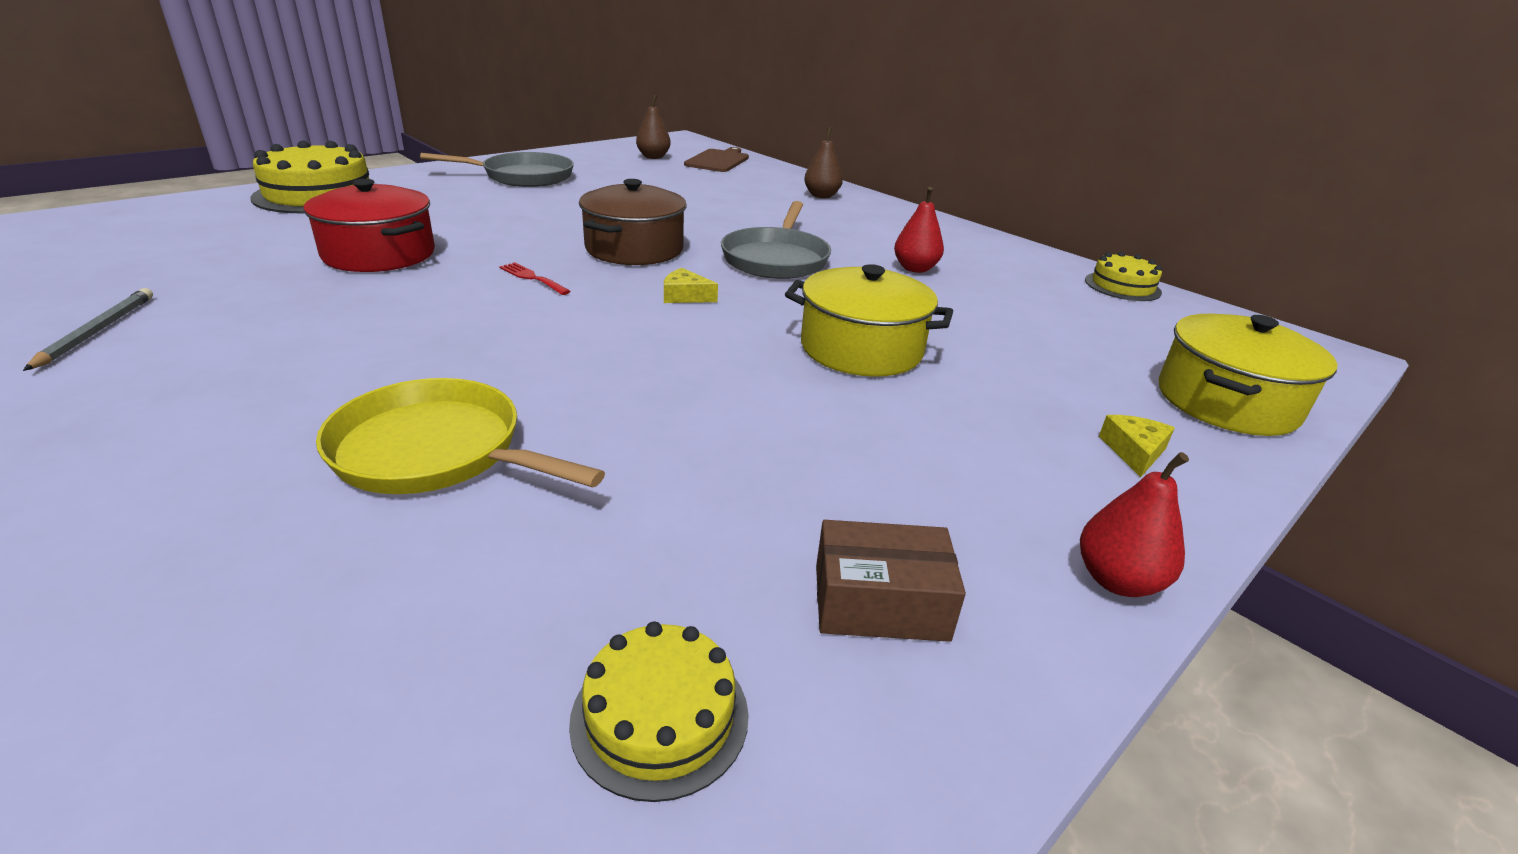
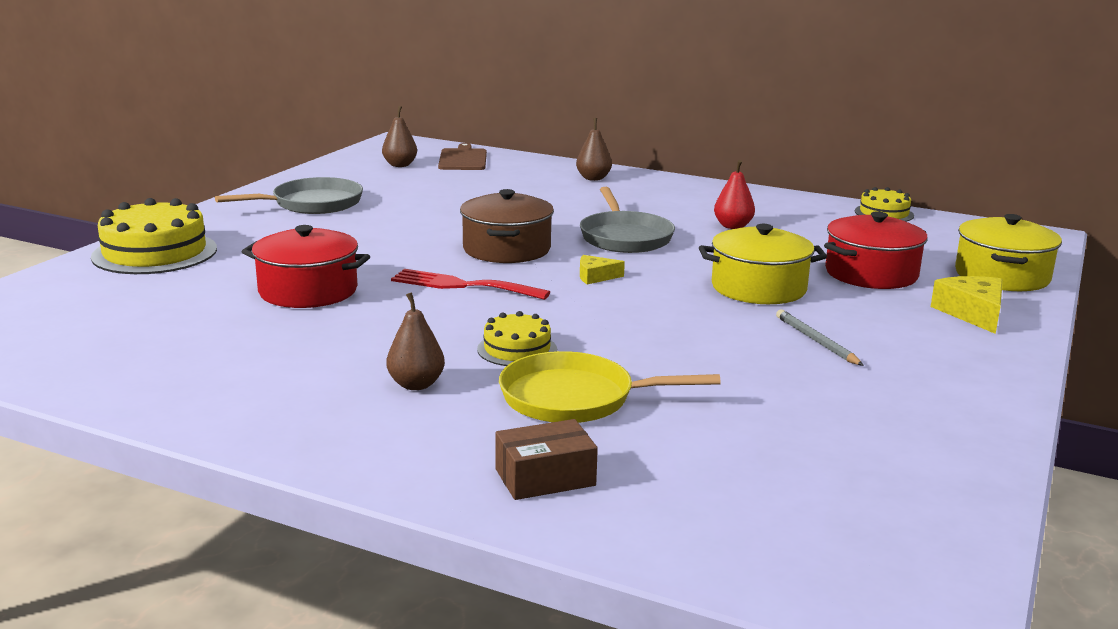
camera: 20 degrees left, 10 degrees down
(97, 331) = (195, 386): grey pencil -> grey pencil (816, 341)
(297, 384) = (416, 384): none -> brown pear
(532, 278) = (462, 285): red fork -> red fork, size x1.87
(660, 717) = (857, 469): yellow cake -> yellow cake (517, 349)
(880, 602) = (908, 407): brown box -> brown box (545, 477)
(1032, 360) = (871, 274): none -> red pot
(1117, 580) = (1011, 373): red pear -> none
(1134, 452) = (972, 313): yellow cheese -> yellow cheese, size x1.66

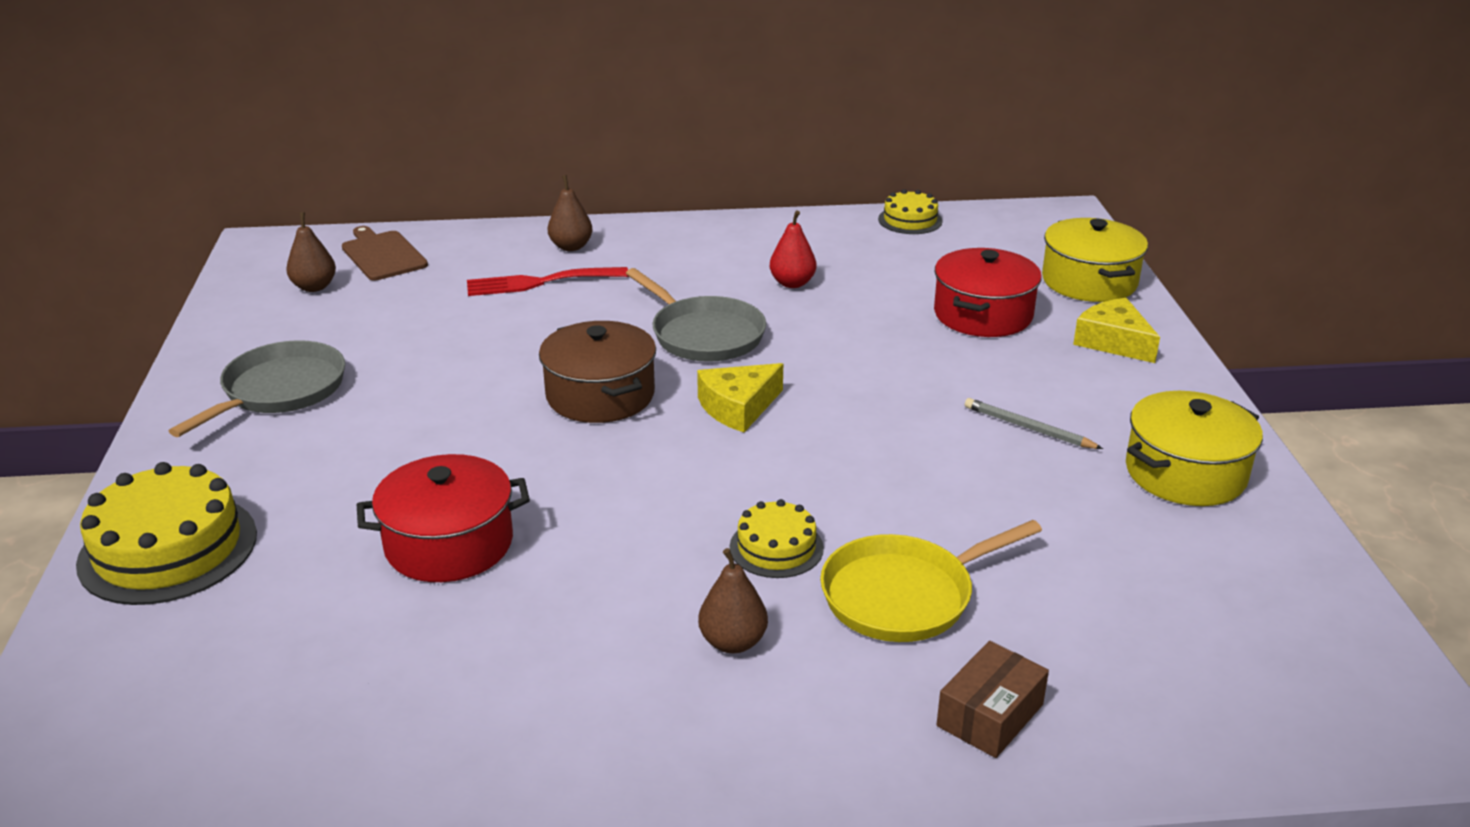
camera: 30 degrees left, 10 degrees up
(462, 285) = (615, 470): red fork -> red fork (539, 282)
(595, 277) = (738, 407): yellow cheese -> yellow cheese, size x1.66
(758, 288) = (907, 370): yellow pot -> yellow pot (1185, 473)

